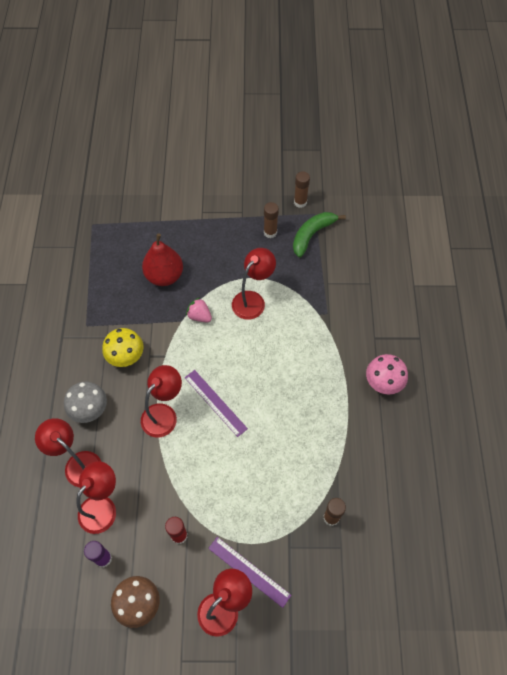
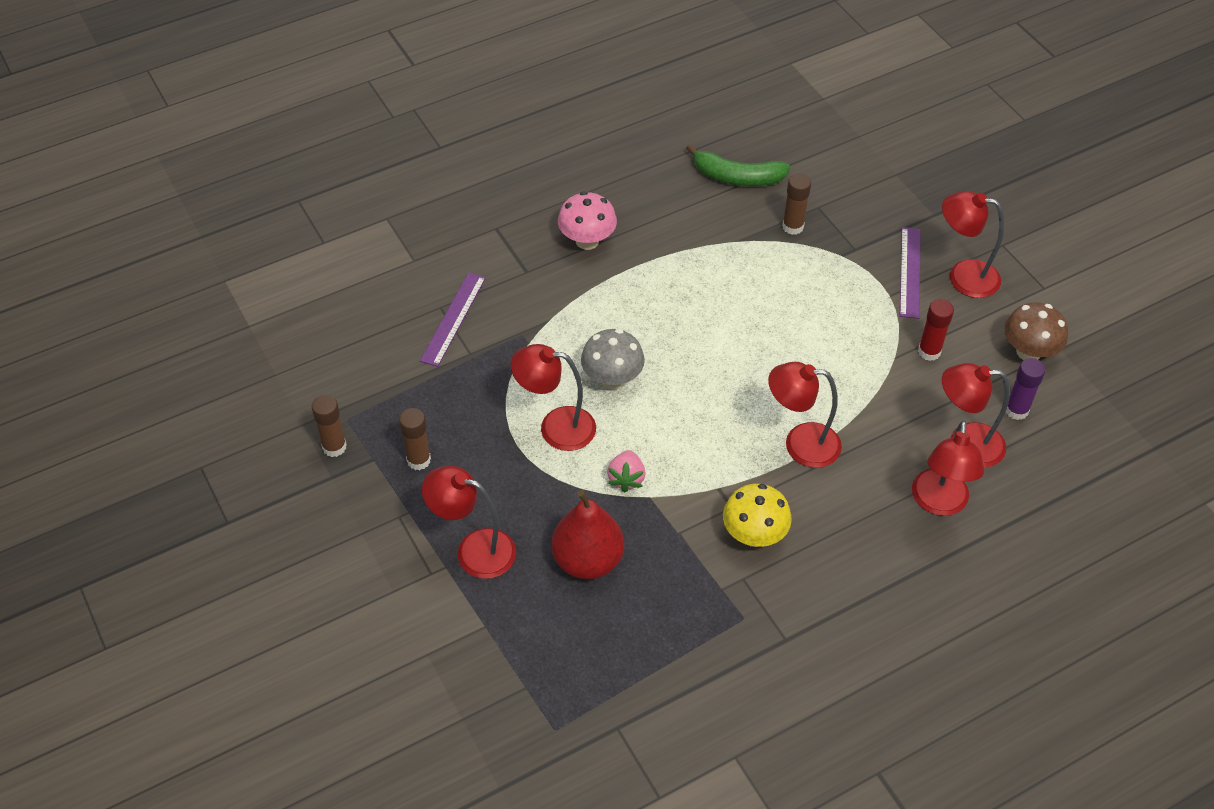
camera: 120 degrees left, 10 degrees down
(89, 410) = (862, 533): grey mushroom -> grey mushroom (612, 379)
(203, 233) = (474, 550): none -> red lamp
(215, 402) = (741, 396): purple ruler -> purple ruler (453, 319)
(312, 235) = (392, 405): green banana -> green banana (737, 177)

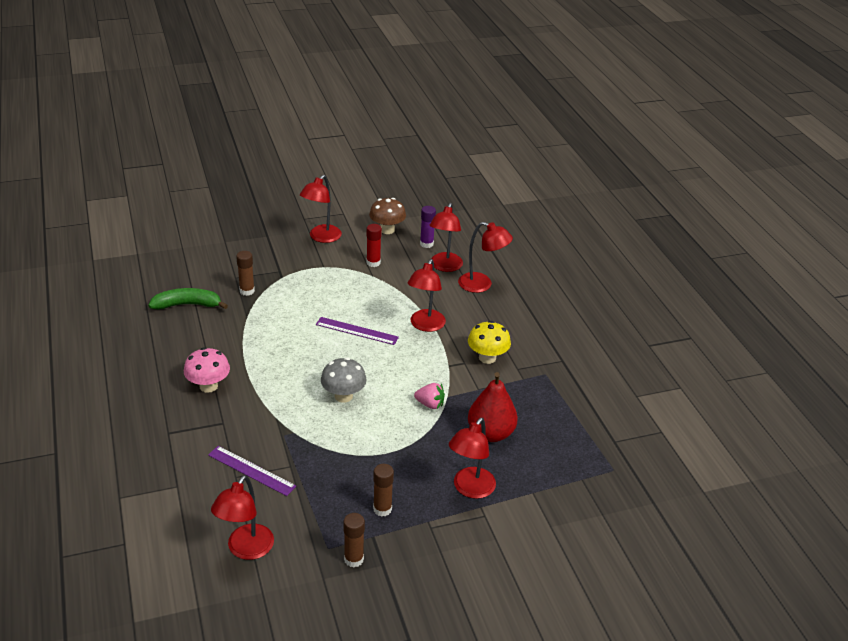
camera: 80 degrees left, 15 degrees down
(556, 427) = (376, 431): red lamp -> red lamp (246, 550)
(737, 177) = (187, 305): green banana -> green banana turned 120 degrees counterclockwise
(910, 272) = (309, 255): purple ruler -> purple ruler (357, 331)

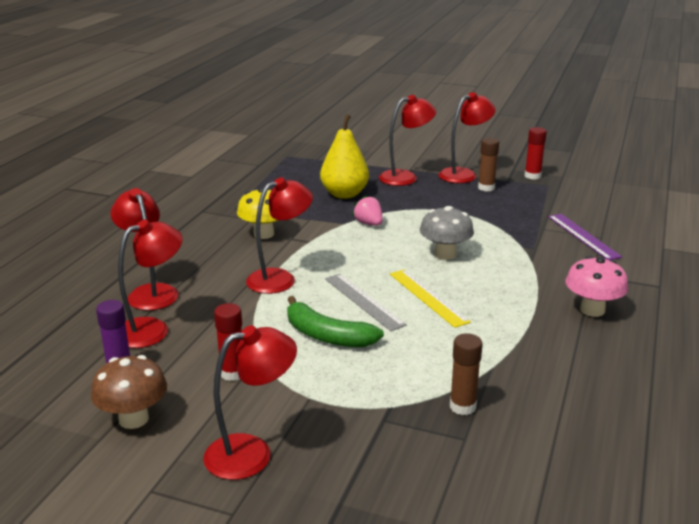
camera: 140 degrees left, 10 degrees down
(187, 305) = (573, 421): green banana -> green banana (327, 336)
(246, 550) = (615, 201): red lamp -> red lamp (464, 174)
(321, 351) = (428, 297): none -> yellow ruler
(354, 559) = (532, 176): brown glue stick -> red glue stick
(357, 331) = (363, 301): purple ruler -> grey ruler
(490, 433) = (344, 194): red pear -> yellow pear

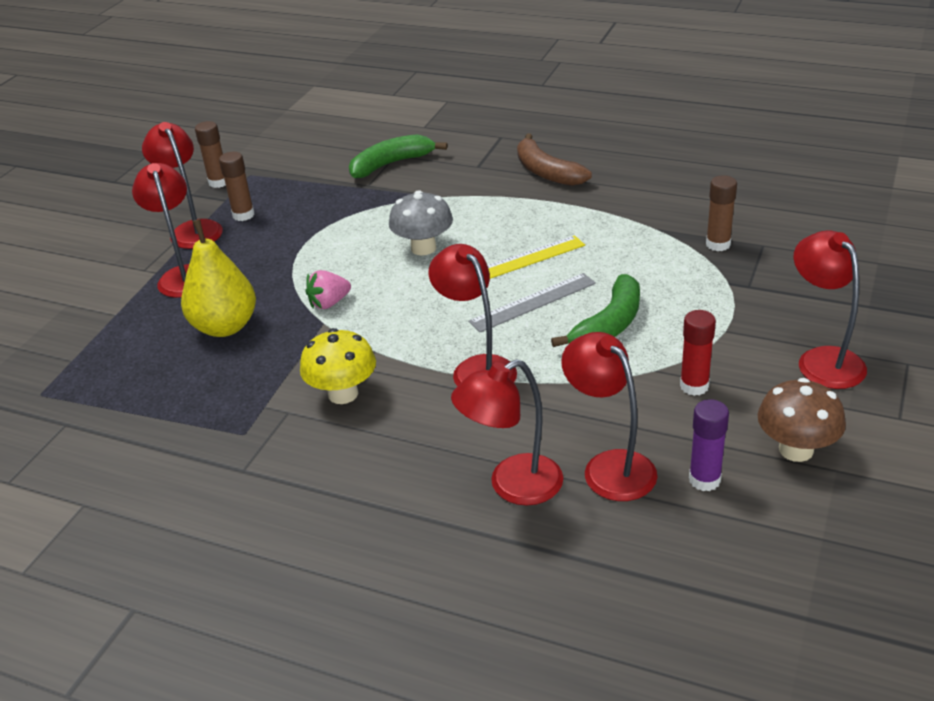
camera: 85 degrees left, 10 degrees up
(532, 176) = (219, 182): red glue stick -> brown glue stick
(583, 236) = (391, 164): purple ruler -> green banana
(592, 310) = (546, 172): pink mushroom -> brown banana

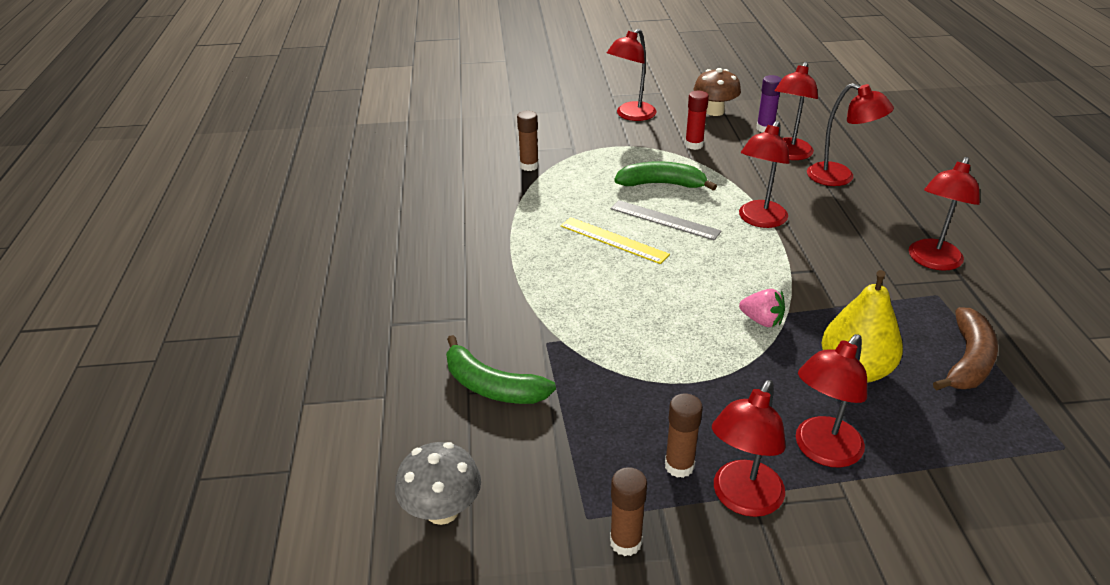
camera: 120 degrees left, 0 degrees up
(289, 464) = (932, 261): none -> red lamp
(343, 394) = (848, 266): yellow mushroom -> none
(423, 248) = (637, 299): grey mushroom -> grey mushroom (442, 510)
(546, 172) = (457, 271): brown banana -> brown banana (968, 361)

